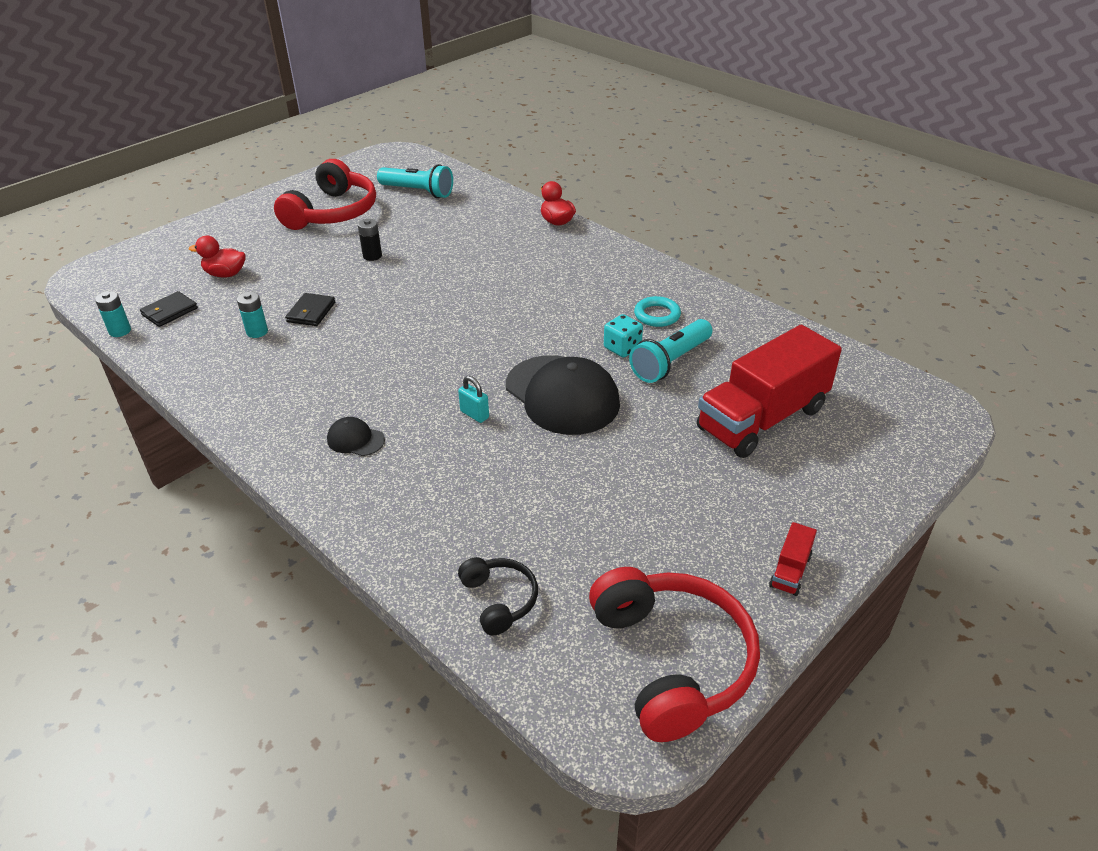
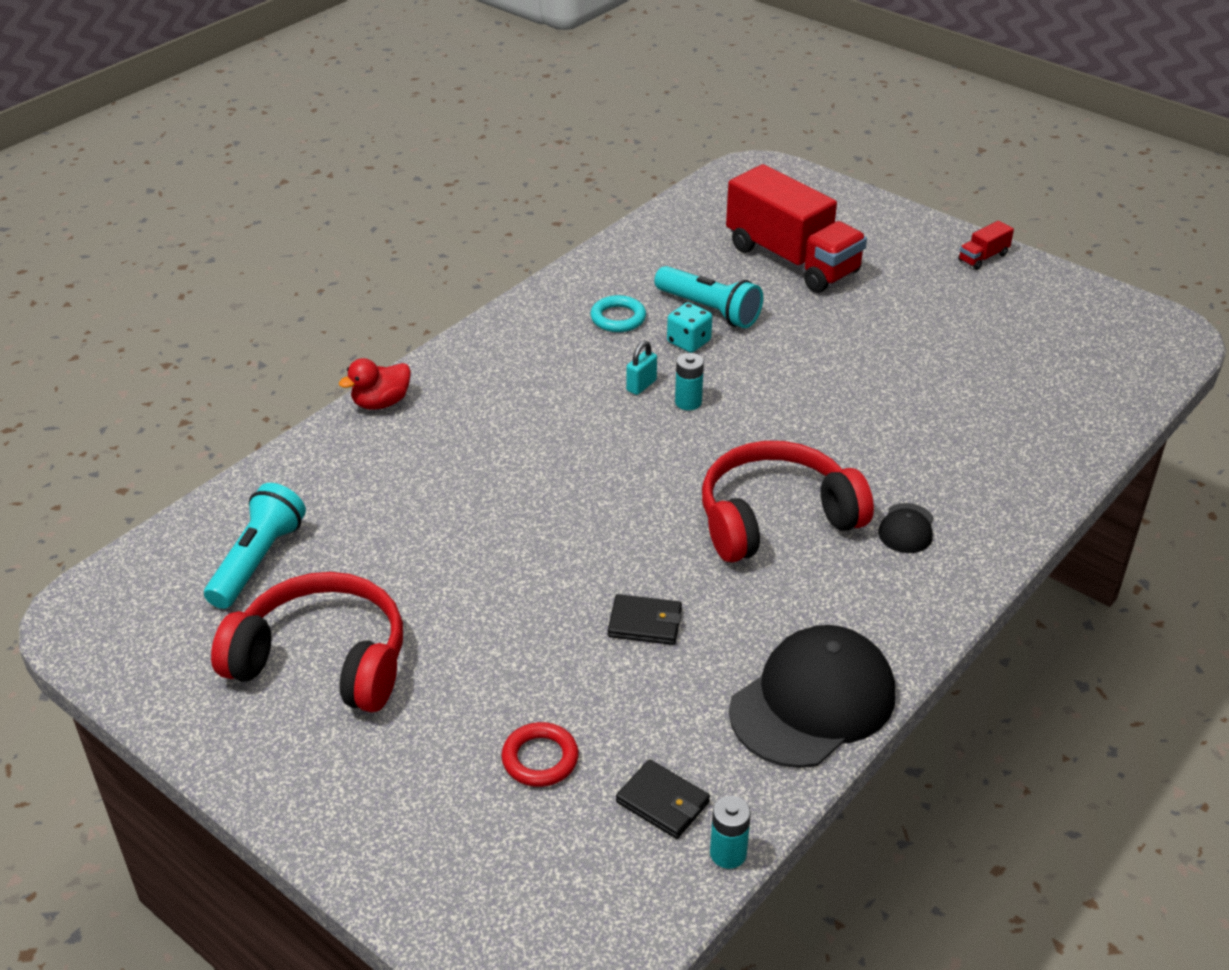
camera: 95 degrees left, 0 degrees up
(225, 274) = (540, 759): red duck -> red ring
(257, 332) = (704, 673): turquoise battery -> turquoise battery (688, 402)
(372, 256) = (478, 583): black battery -> none
(474, 414) = (835, 441): turquoise padlock -> turquoise padlock (641, 385)
(499, 600) = (1085, 404): black headphones -> none
(562, 395) = (785, 381): black cap -> black cap (813, 702)
(672, 661) = (1101, 314): red headphones -> red headphones (775, 518)
(790, 571) = (983, 257): red truck -> red truck turned 120 degrees clockwise

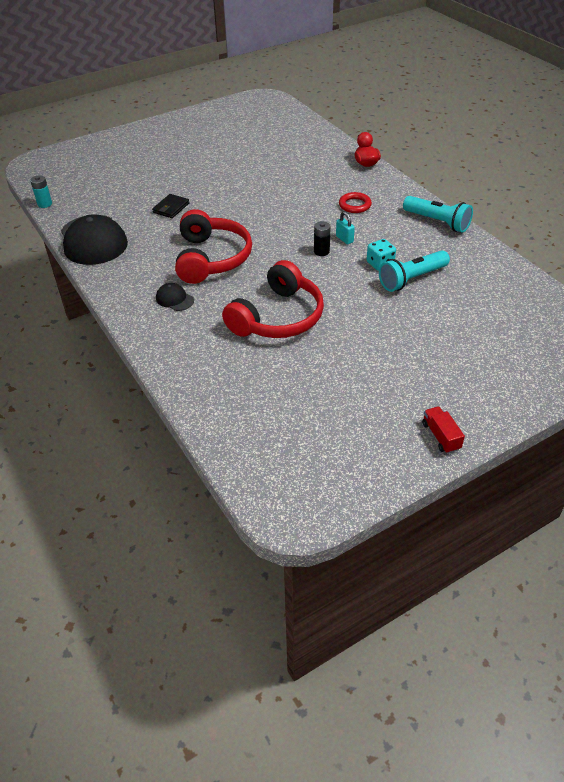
camera: 110 degrees right, 5 degrees up
(257, 560) = (272, 129): turquoise flashlight -> turquoise flashlight (437, 222)
(322, 660) = (206, 137): red headphones -> red headphones (278, 317)
(540, 759) = (122, 173): red ring -> red ring (355, 205)
(618, 318) = (415, 243): turquoise ring -> none
(662, 802) = (79, 195): black wallet -> none
(688, 402) = (321, 251): turquoise battery -> black battery
(792, 260) = (464, 330): red truck -> none

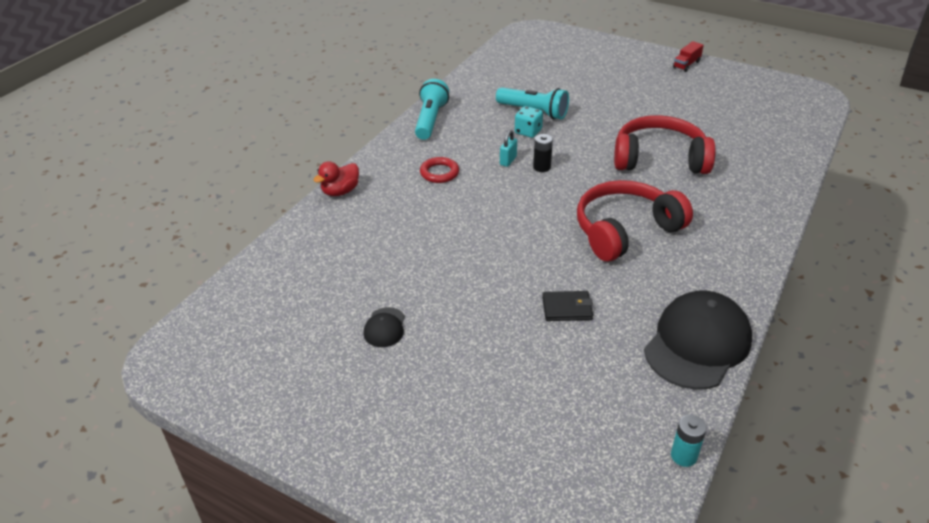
camera: 120 degrees left, 5 degrees down
(174, 299) = (710, 226): black cap -> black cap (385, 327)

